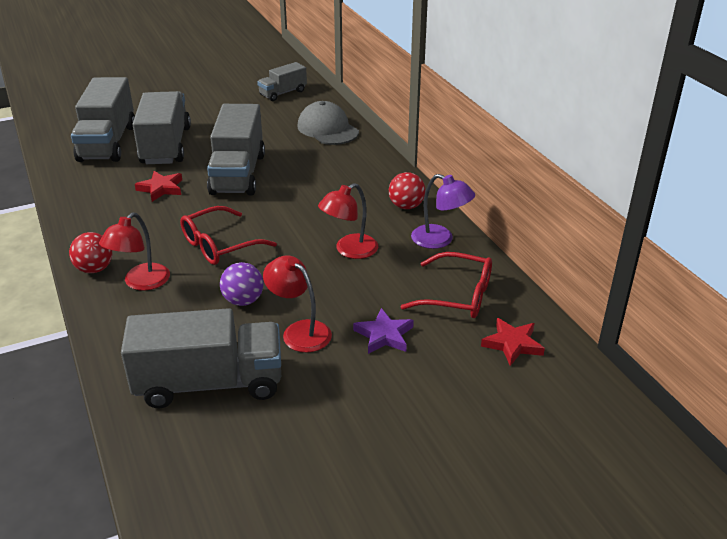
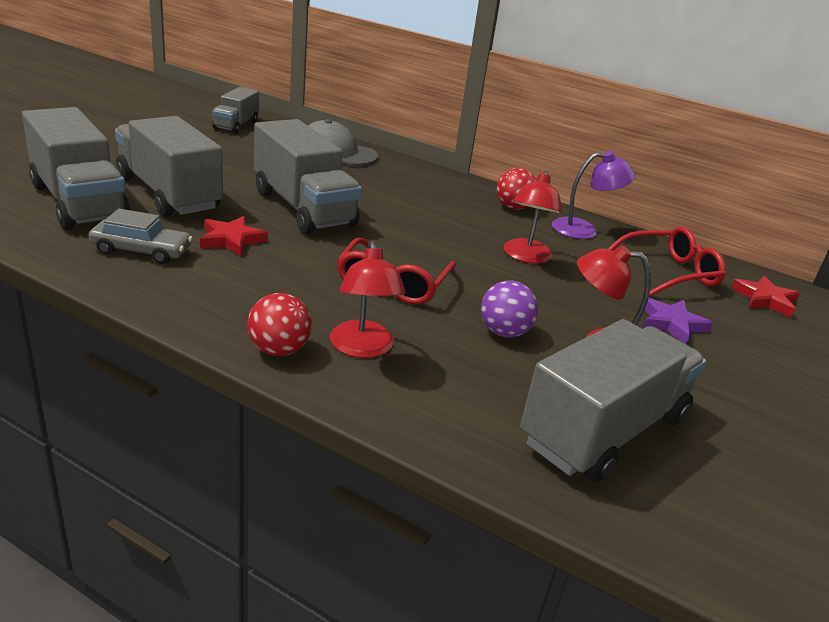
camera: 40 degrees left, 5 degrees down
(102, 185) = (142, 251): none -> grey car

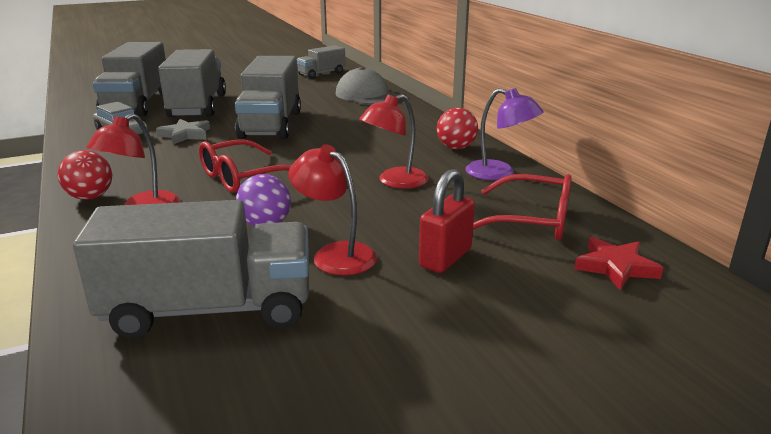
camera: 40 degrees right, 5 degrees down
(231, 240) = (185, 135): red star -> grey star
(671, 323) = (445, 258): purple star -> red padlock

